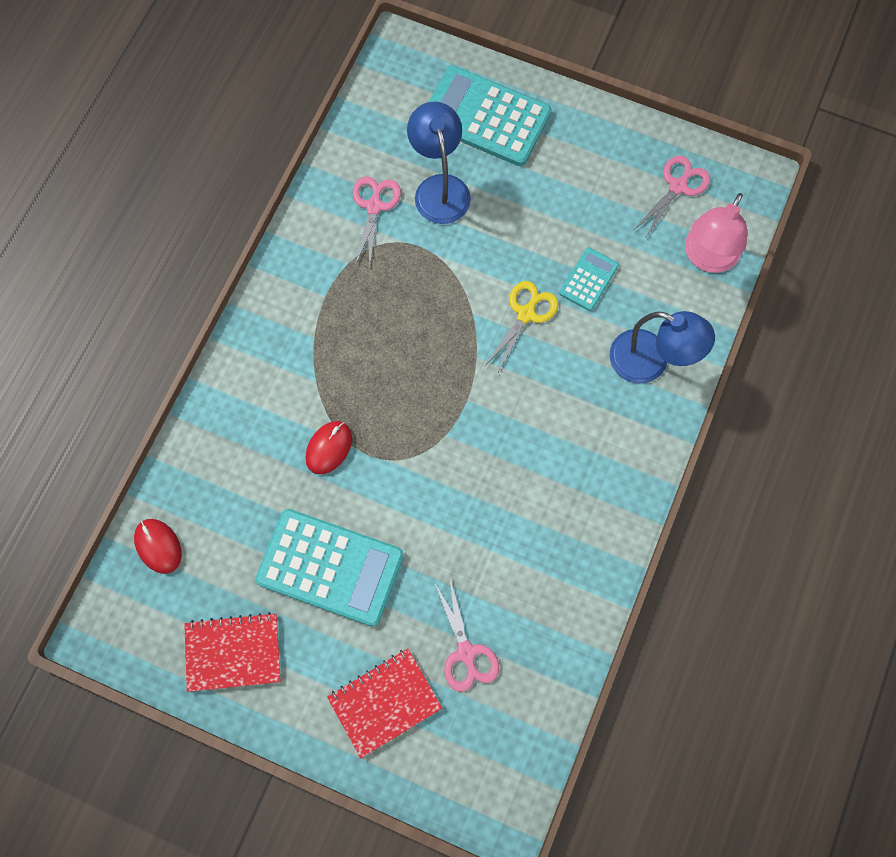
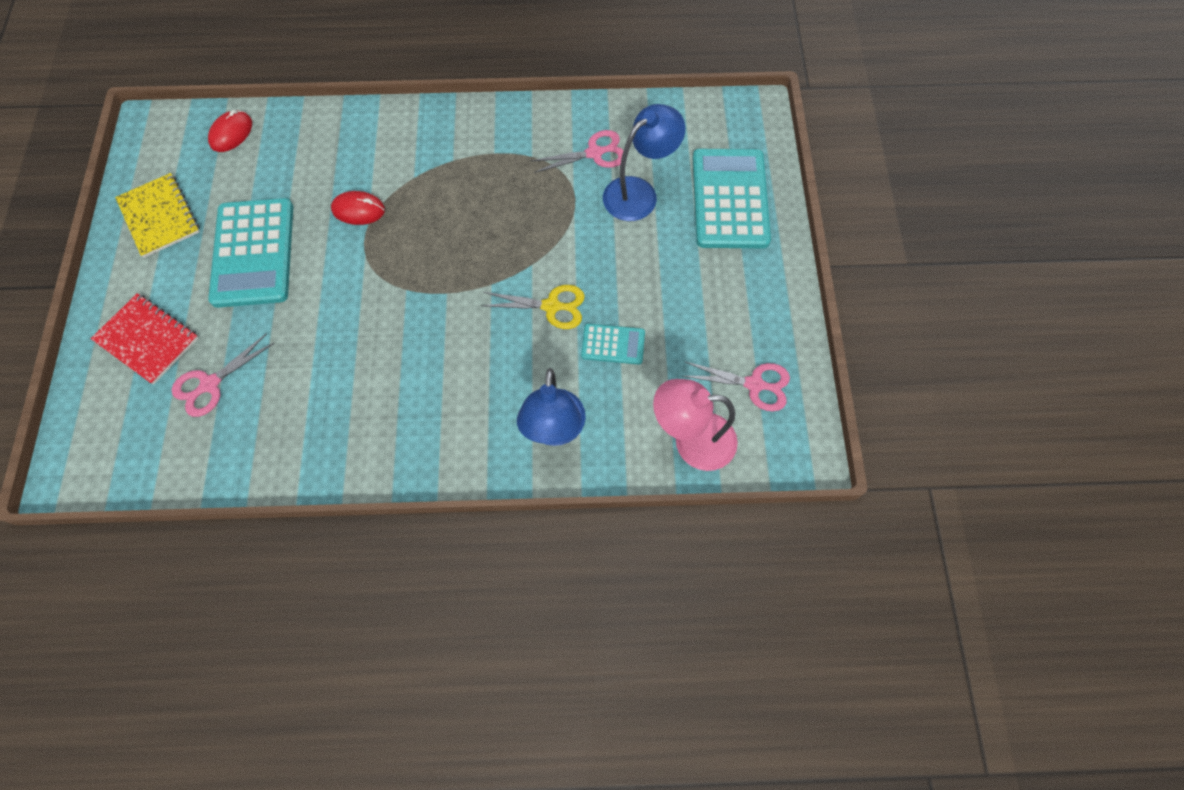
camera: 65 degrees right, 5 degrees down
(233, 652) = (159, 216): red notebook -> yellow notebook

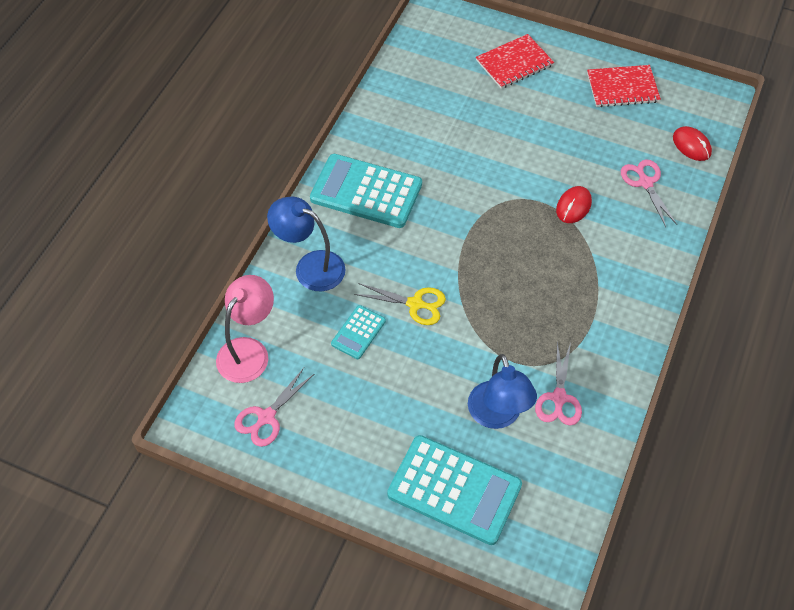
camera: 115 degrees right, 10 degrees down
(159, 216) = (622, 88): yellow notebook -> red notebook
(210, 384) = (460, 87): pink scissors -> pink scissors (645, 183)
(253, 253) = (561, 133): turquoise calculator -> turquoise calculator (366, 191)
(551, 306) = (415, 304): yellow scissors -> yellow scissors turned 105 degrees counterclockwise

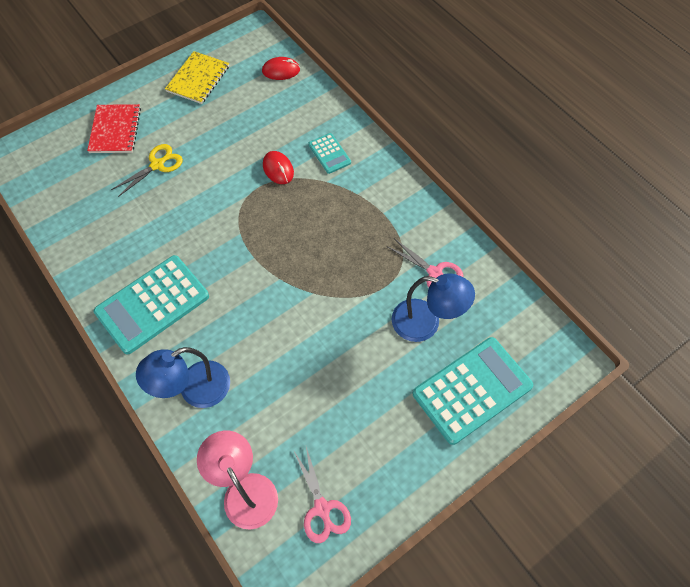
camera: 60 degrees left, 5 degrees up
(358, 332) = (287, 385): turquoise calculator -> turquoise calculator (329, 153)
(415, 304) = (289, 326): yellow scissors -> yellow scissors (157, 165)
(622, 88) = (198, 79): red notebook -> yellow notebook
(645, 183) = (291, 115): pink scissors -> none

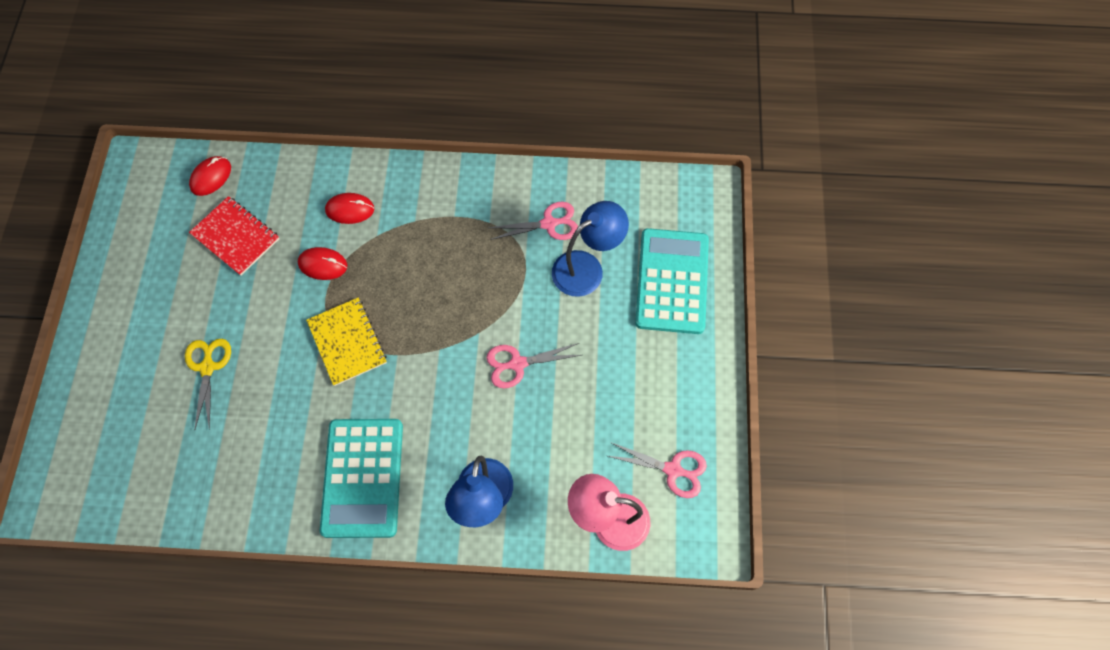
camera: 50 degrees left, 5 degrees up
(115, 130) = (121, 378): red notebook -> red notebook (235, 237)
(198, 79) = (139, 257): yellow notebook -> yellow notebook (347, 342)
(312, 335) = (517, 364): none -> pink scissors
(329, 153) = (350, 210): turquoise calculator -> red mouse

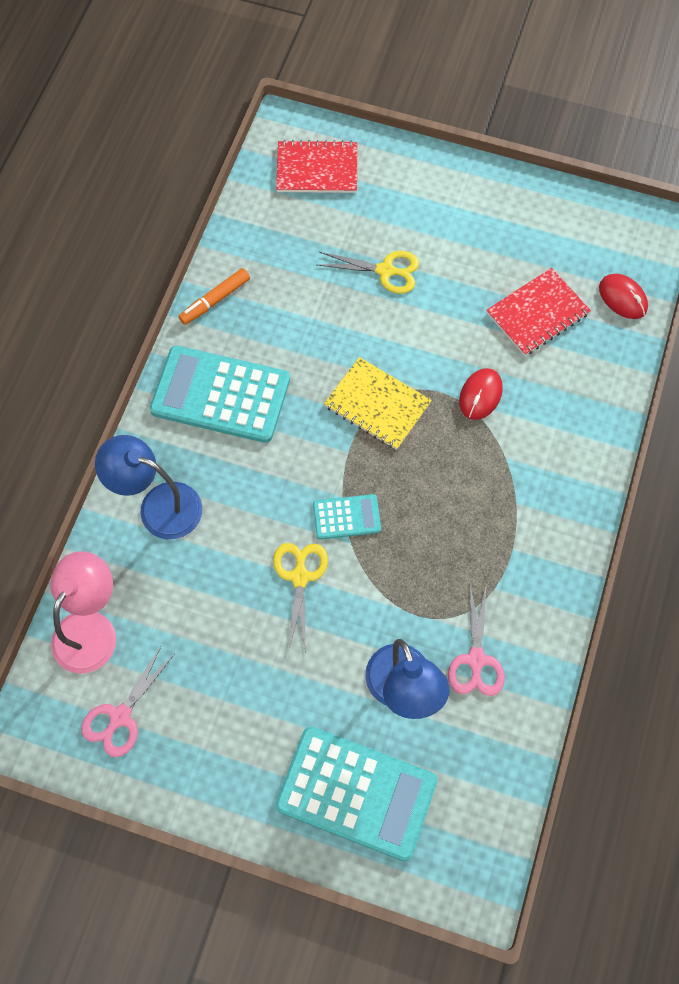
camera: 105 degrees right, 0 degrees up
(94, 459) = (317, 169): none -> red notebook
(262, 513) = (215, 300): none -> orange marker
(347, 342) = (377, 405): yellow notebook -> yellow notebook turned 45 degrees clockwise
(350, 210) = (547, 434): red mouse -> none
(457, 341) = (346, 517): none -> turquoise calculator
(517, 364) = (300, 577): pink scissors -> yellow scissors

